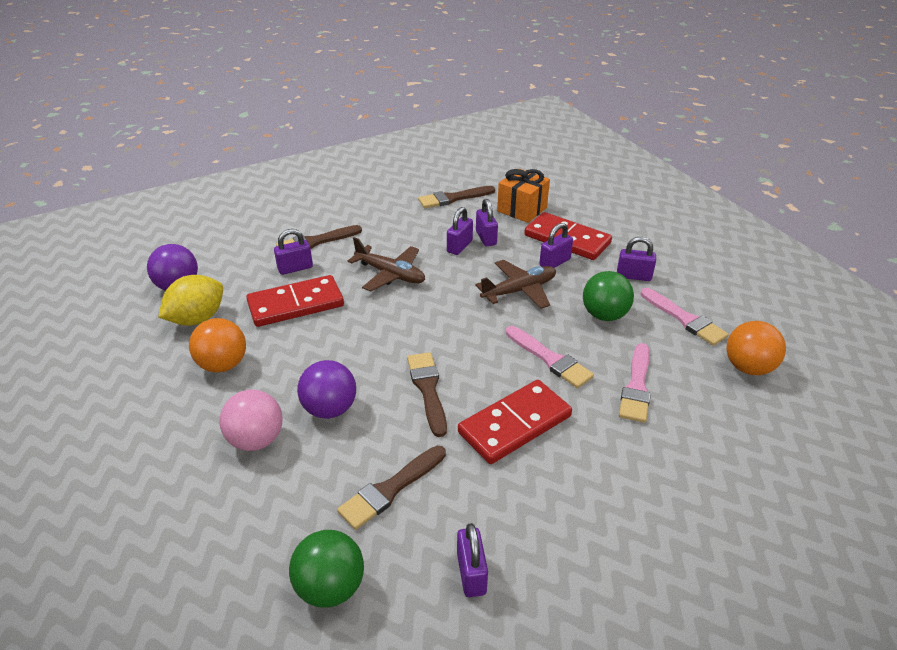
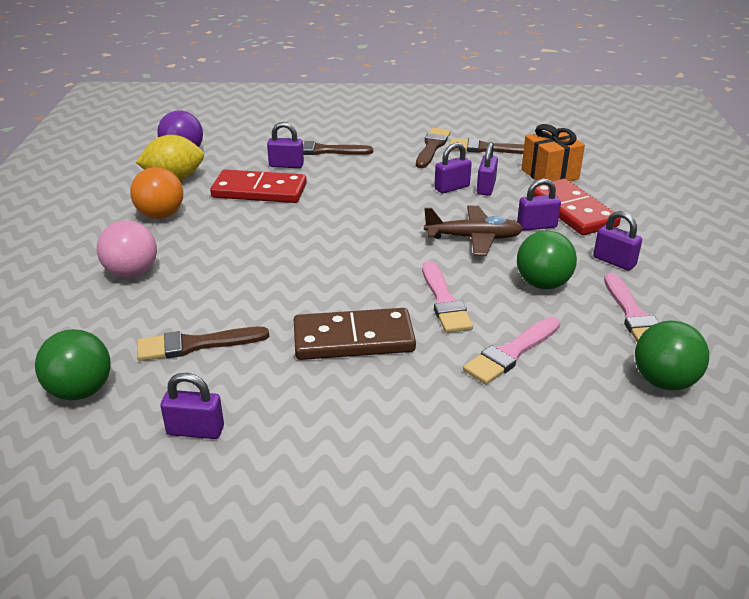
camera: 30 degrees right, 5 degrees down
(330, 409) = (208, 272): purple ball -> none
(390, 274) = (363, 192): brown plane -> none
(428, 389) = (304, 286): brown brush -> brown brush (432, 147)
(471, 573) = (195, 430): purple padlock -> purple padlock turned 75 degrees clockwise
(515, 424) = (353, 339): red domino -> brown domino
(748, 367) = (664, 381): orange ball -> green ball

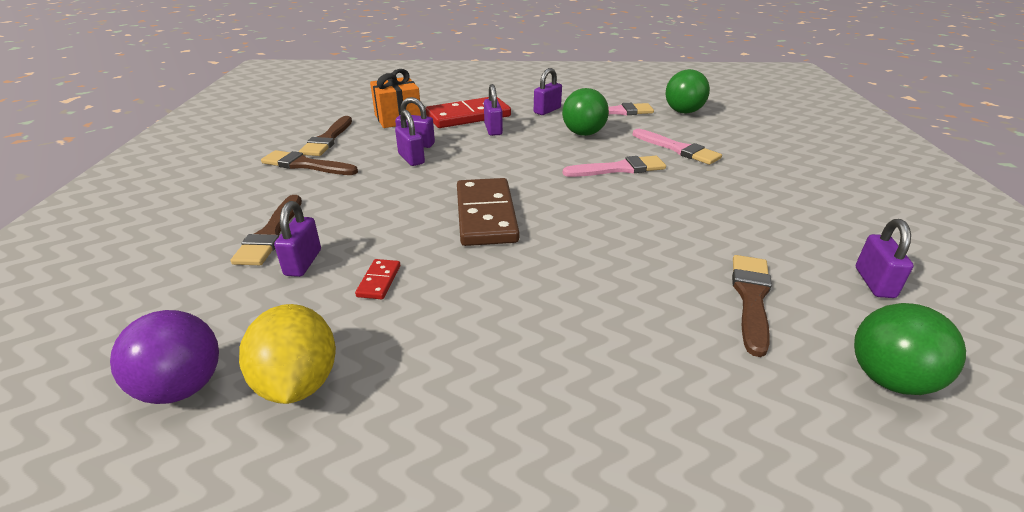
camera: 90 degrees left, 0 degrees up
(132, 273) = (620, 382): pink ball -> none
(161, 215) = (438, 379): orange ball -> none
(195, 345) = (751, 298): brown brush -> brown brush turned 150 degrees counterclockwise
(259, 191) = (379, 281): red domino -> red domino, size x0.44
(353, 339) = (692, 207): brown domino -> brown domino (486, 215)
(474, 238) = (513, 153): brown plane -> none

